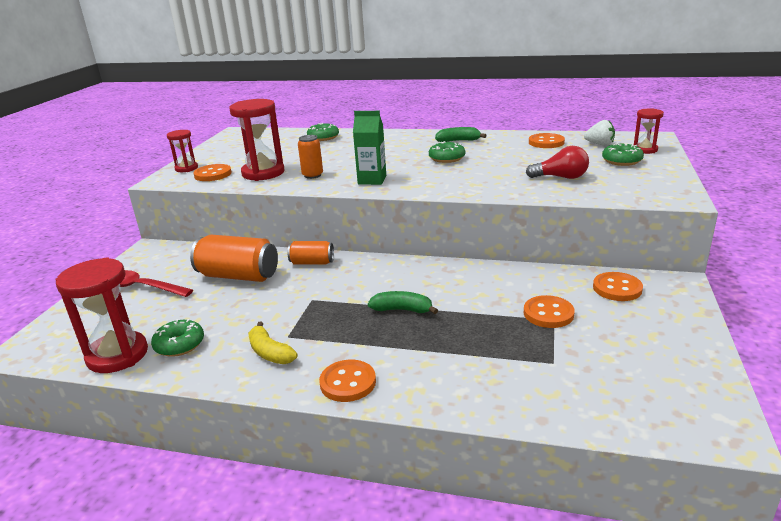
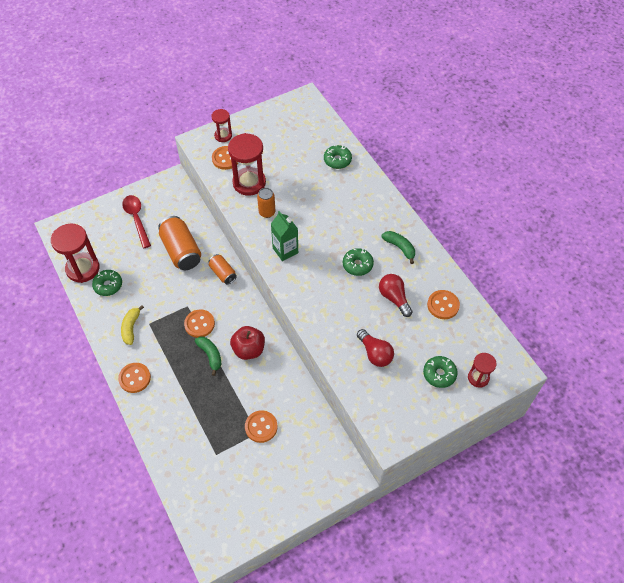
camera: 45 degrees right, 30 degrees up
(432, 283) = (248, 349): none -> red apple
(508, 155) = (394, 298): none -> red light bulb
(599, 144) = (467, 342): white strawberry -> none
(617, 288) = (317, 447): orange button -> orange button (199, 324)

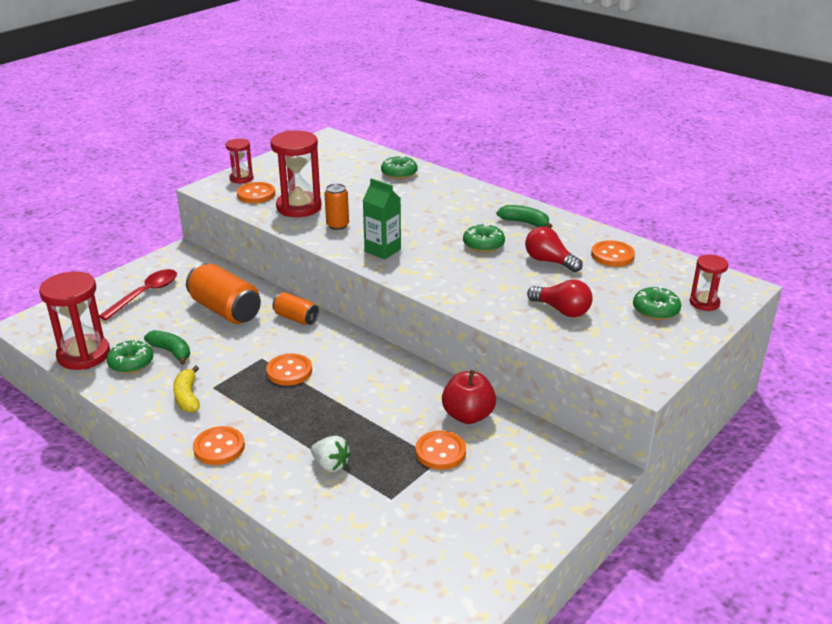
camera: 20 degrees left, 25 degrees down
(136, 219) = (145, 294): red spoon -> red spoon turned 75 degrees clockwise
(192, 415) = (331, 465): none -> white strawberry
(210, 355) = (323, 398): green banana -> green banana (171, 351)
(248, 349) = (375, 380): red apple -> red apple (468, 415)

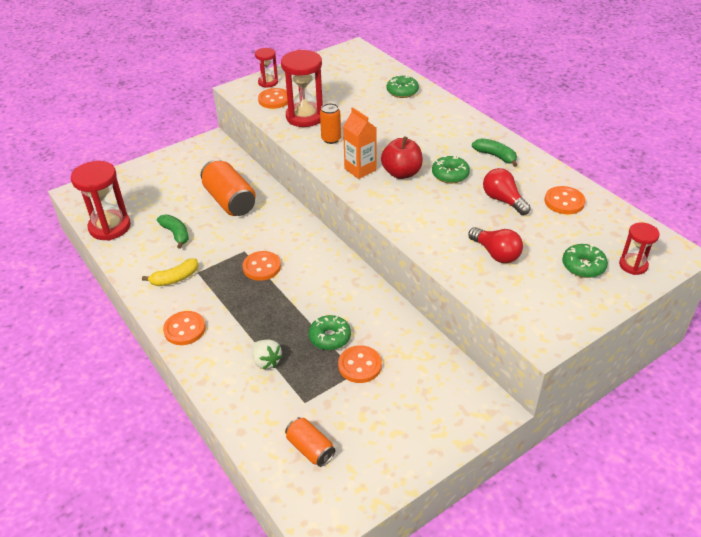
camera: 15 degrees right, 10 degrees up
(131, 363) = (142, 240): green donut -> green donut (330, 337)
(145, 294) = (172, 177): red spoon -> none
(187, 397) = (175, 278): yellow banana -> yellow banana turned 120 degrees counterclockwise
(296, 318) = (283, 217): orange can -> orange can (310, 449)
(382, 250) = (360, 169): green carton -> orange carton
(468, 415) = (395, 334): red apple -> red apple (401, 173)

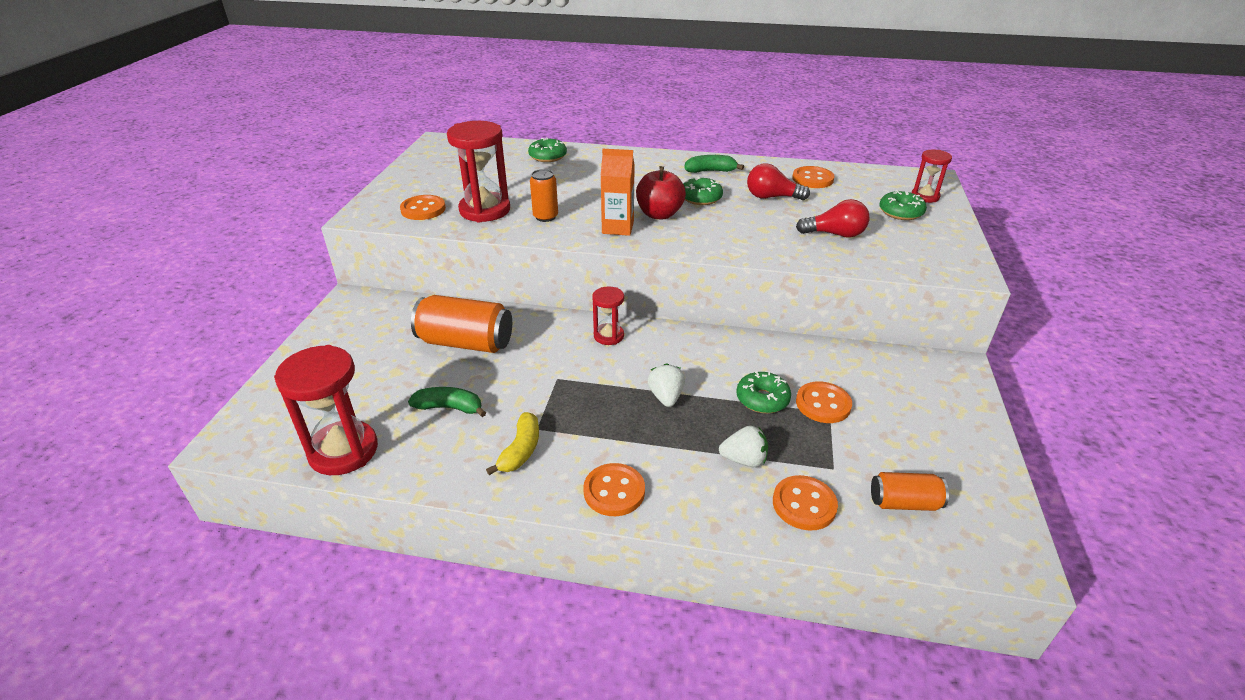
camera: 45 degrees left, 5 degrees down
(262, 267) = (600, 381): orange button -> orange button (804, 504)
(268, 82) = (388, 198): red hourglass -> red hourglass (608, 336)
(281, 299) = (666, 397): none -> white strawberry

